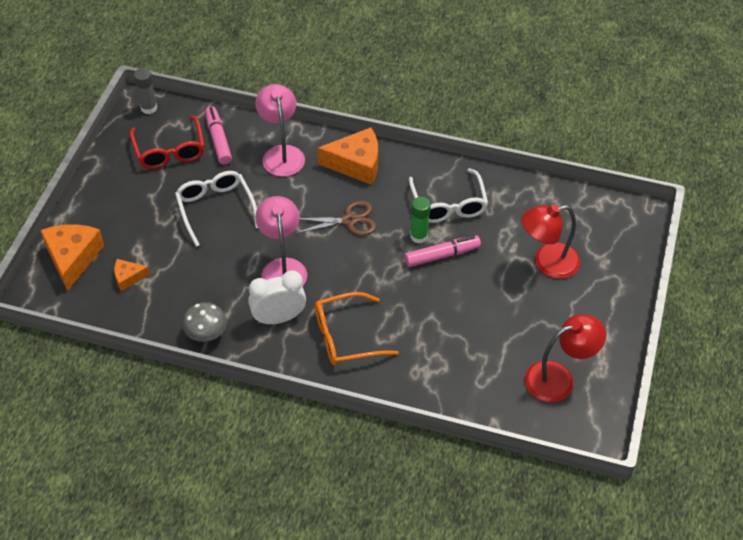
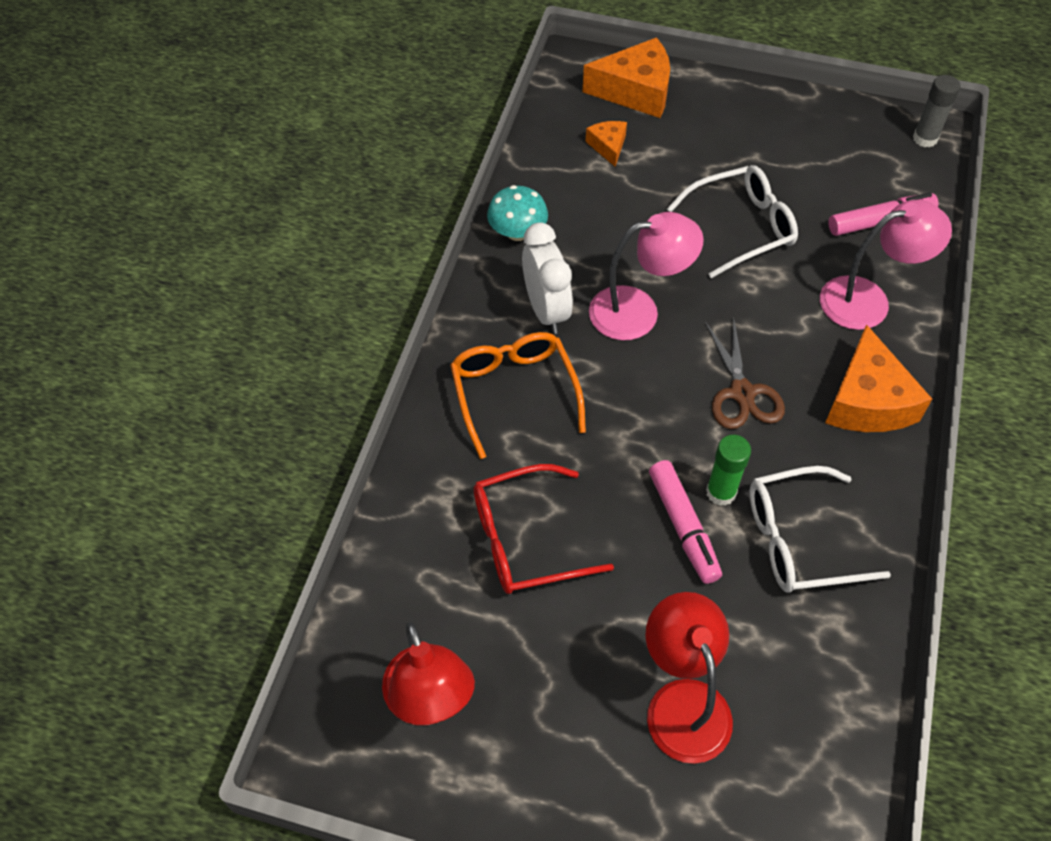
camera: 90 degrees right, 5 degrees up
(169, 151) = (844, 168): red glasses -> red glasses (526, 539)
(206, 334) = (517, 232): grey mushroom -> turquoise mushroom

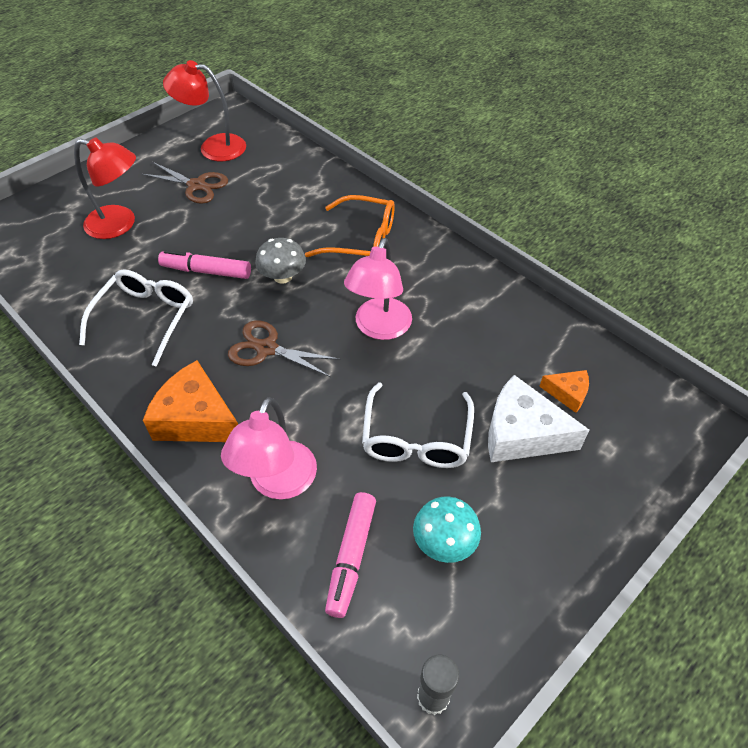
camera: 120 degrees right, 5 degrees down
(517, 232) = (500, 296): turquoise mushroom -> turquoise mushroom (444, 542)
(526, 539) = (262, 207): red glasses -> none
(536, 658) = (196, 185): none -> brown scissors
(546, 310) = (416, 281): white clock -> none
(632, 439) = (283, 276): none -> grey mushroom
(636, 91) = (636, 452): orange cheese -> none
(677, 162) = (521, 433): none -> white cheese
(721, 492) = (210, 299): green glue stick -> none

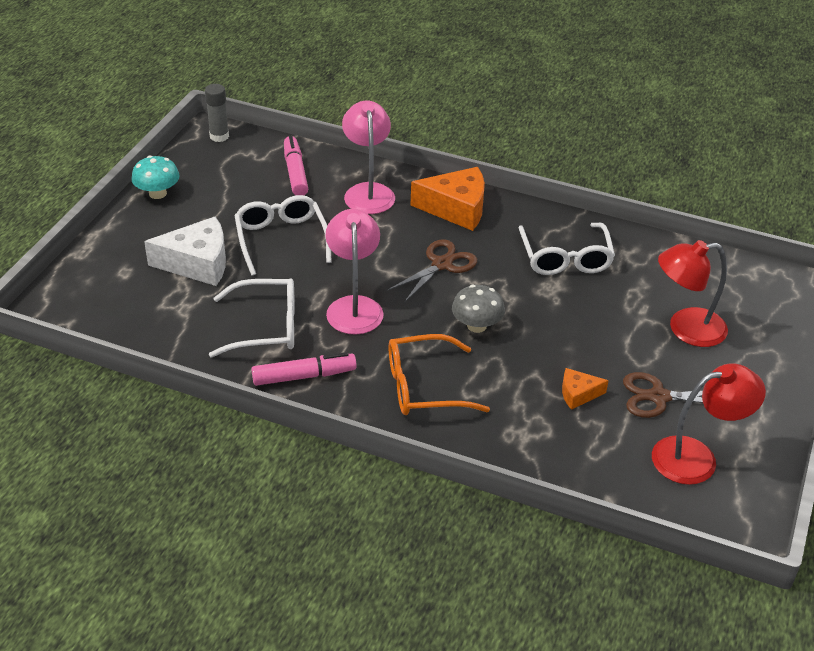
camera: 155 degrees right, 10 degrees down
(206, 271) = (553, 310): pink marker -> pink marker (304, 376)
(266, 349) = (442, 264): brown scissors -> brown scissors turned 45 degrees counterclockwise
(444, 542) = (237, 193): turquoise mushroom -> turquoise mushroom (157, 193)
(472, 331) = (265, 327): none -> white glasses
(567, 393) = (163, 301): orange cheese -> orange cheese (578, 394)

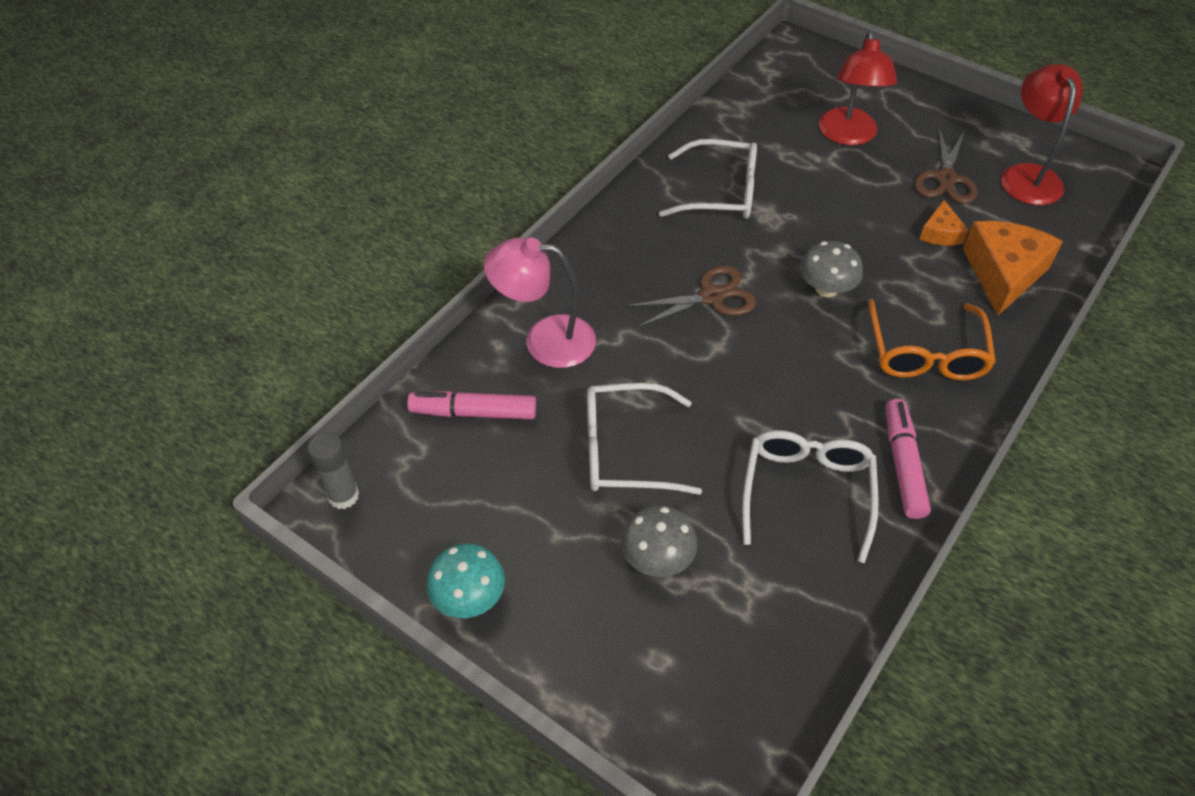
camera: 75 degrees left, 10 degrees up
(198, 263) = (657, 558): white cheese -> grey mushroom
(354, 306) = (778, 393): pink lamp -> none
(442, 264) = (711, 297): brown scissors -> brown scissors turned 105 degrees clockwise
(456, 208) = (606, 262): orange cheese -> orange cheese (1003, 274)

